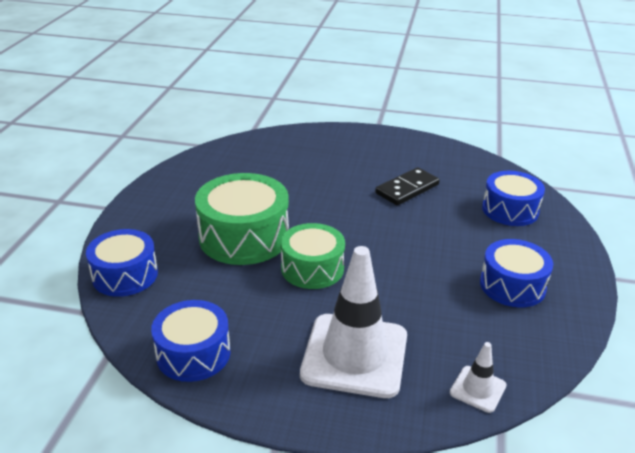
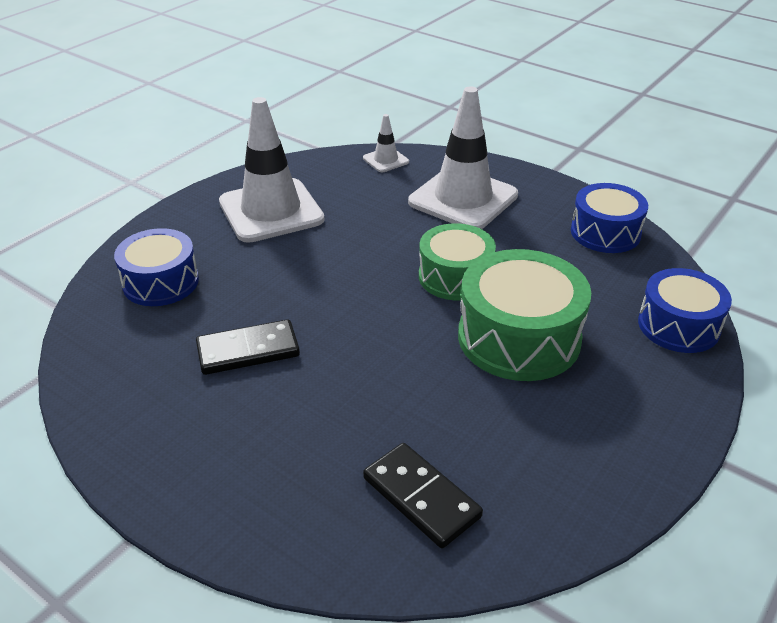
camera: 155 degrees left, 5 degrees up
(264, 157) = (421, 497): none -> black domino
(512, 285) = (271, 211): blue drum -> white traffic cone

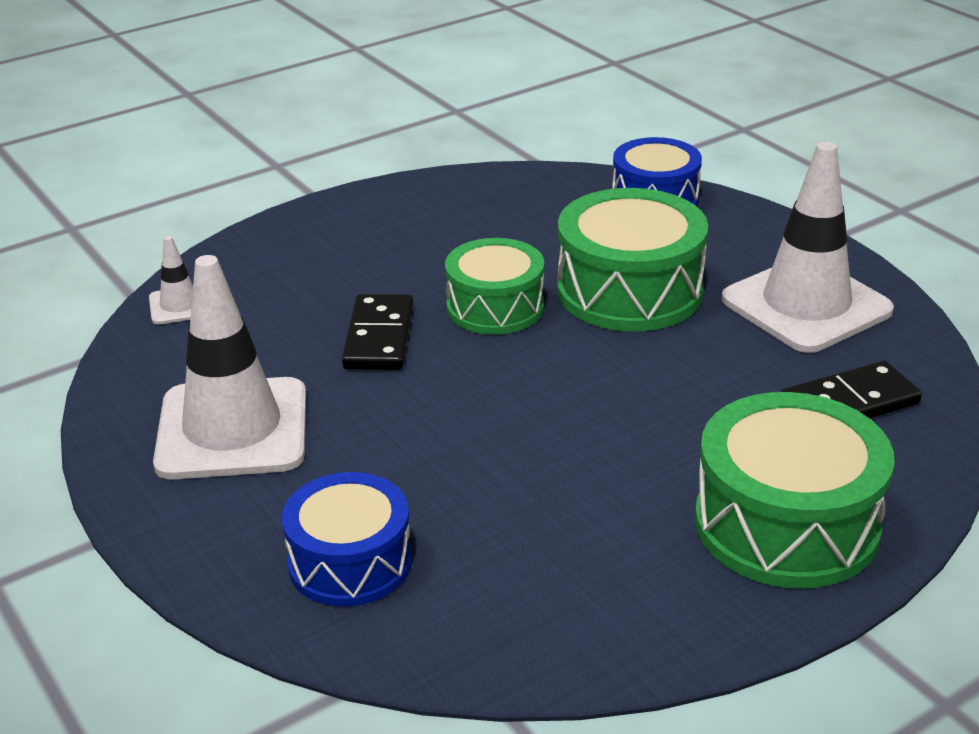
camera: 70 degrees left, 5 degrees down
(242, 476) = (786, 524): none -> green drum
(248, 350) = (558, 492): black domino -> black domino (379, 337)
(463, 199) = (331, 266): white traffic cone -> white traffic cone (806, 305)
(605, 232) = (473, 193): blue drum -> none

